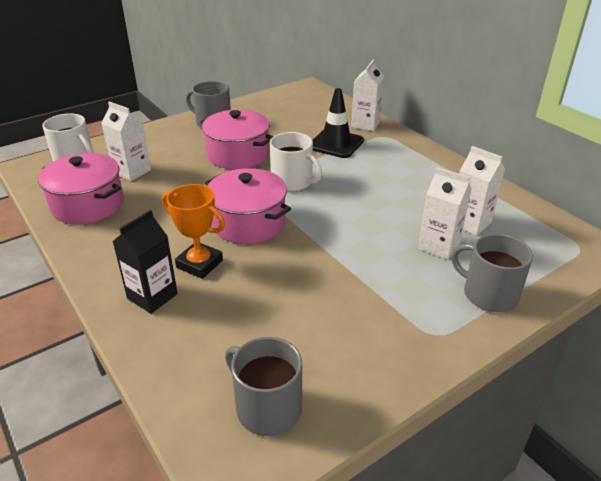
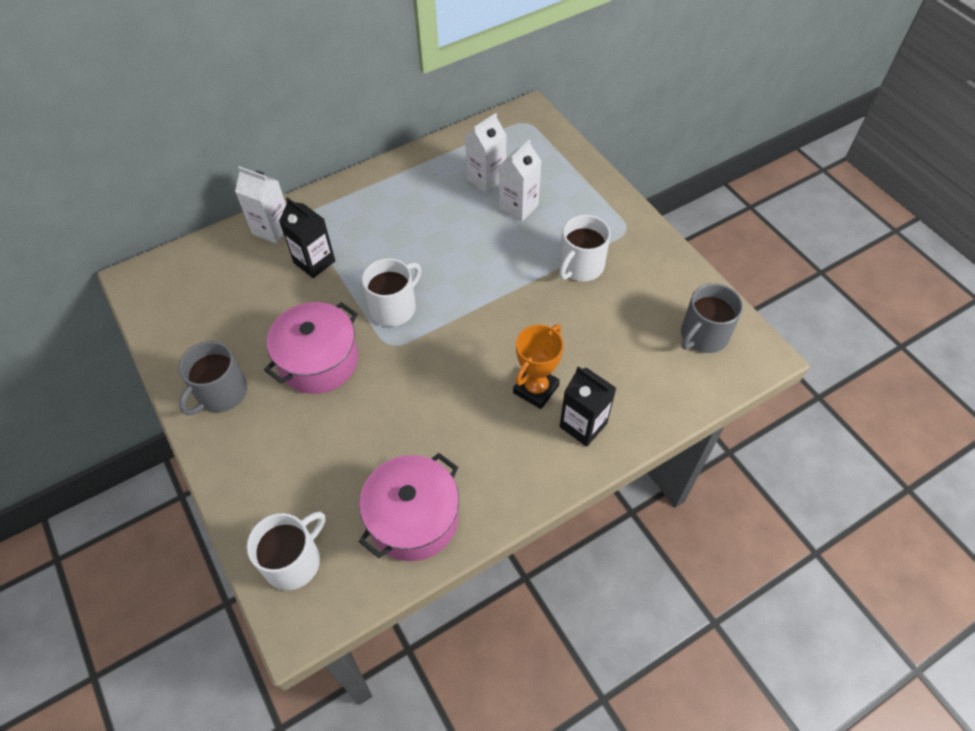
camera: 85 degrees left, 20 degrees up
(132, 171) = (339, 479): white carton -> none
(248, 222) = (469, 349): pink pot -> none
(335, 144) = (314, 262): black traffic cone -> black carton
(364, 294) = (580, 266): none -> white mug
(488, 294) = (581, 189): grey mug -> none

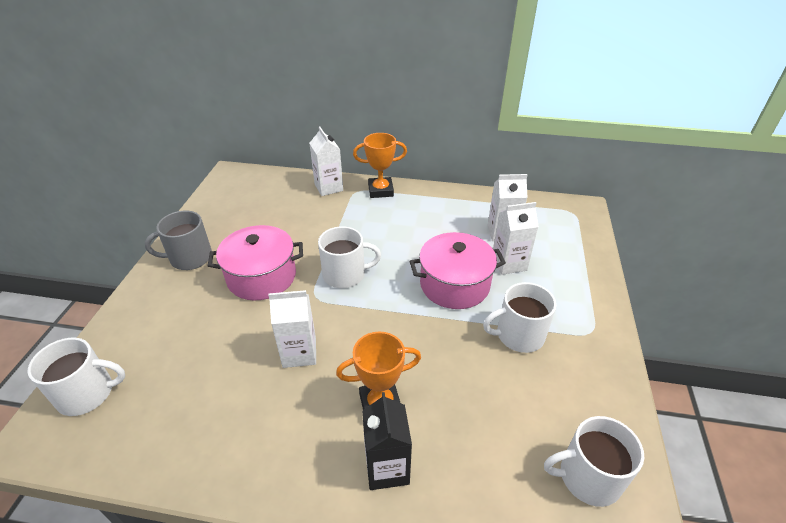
camera: 40 degrees right, 15 degrees down
(314, 262) = (330, 218): black carton -> none
(330, 201) = (380, 190): none -> orange trophy
(413, 518) = (183, 431): pink pot -> pink pot (454, 284)
(433, 398) = (299, 353): none -> white carton
(703, 335) = (588, 477): grey mug -> white mug

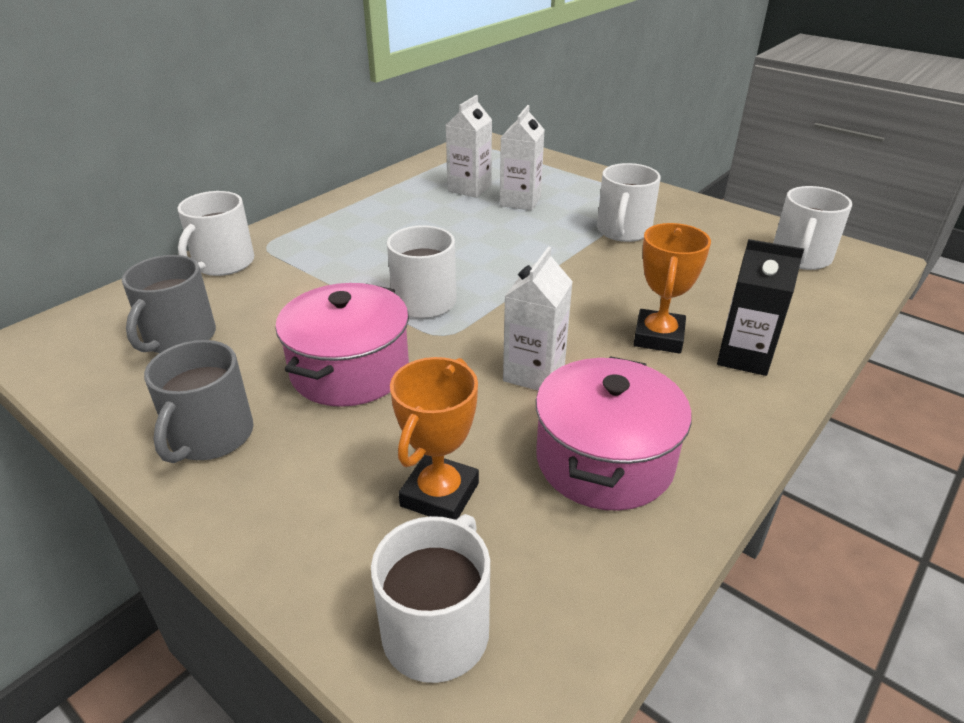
camera: 60 degrees left, 5 degrees down
(256, 209) = (179, 338): none -> grey mug
(328, 187) = (223, 263): white carton -> white mug
(380, 190) = (291, 229): orange trophy -> orange trophy (439, 494)
(454, 284) = (520, 239): pink pot -> pink pot (604, 460)

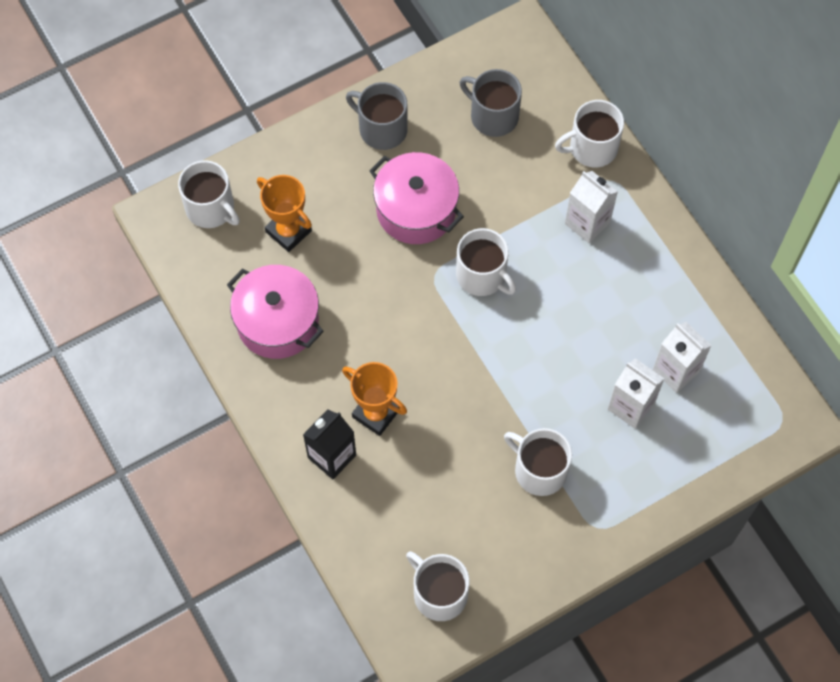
camera: 110 degrees right, 30 degrees up
(223, 263) = (592, 148): white mug -> white mug turned 60 degrees counterclockwise
(534, 373) = (369, 316): white carton -> white carton (587, 223)

